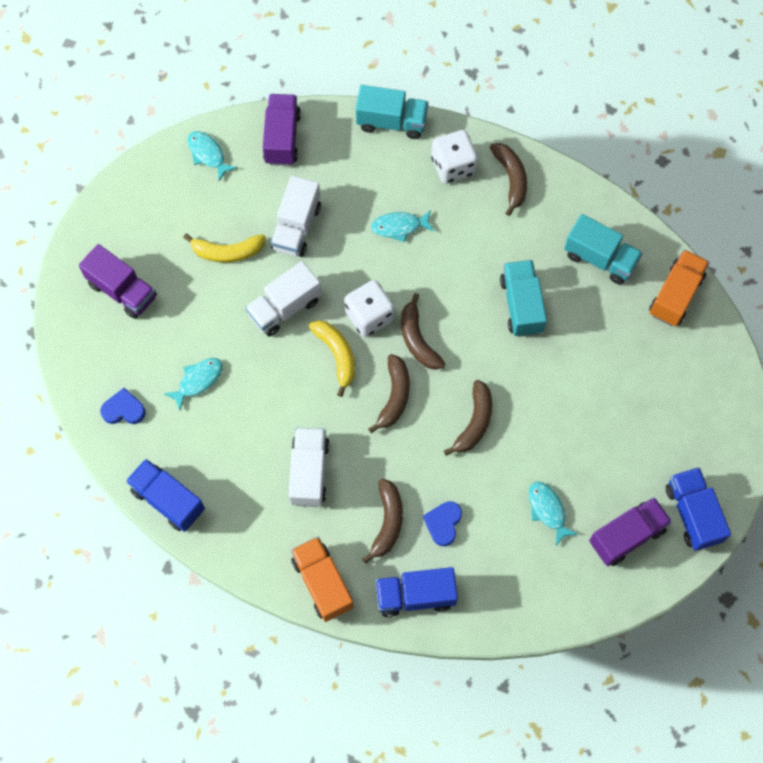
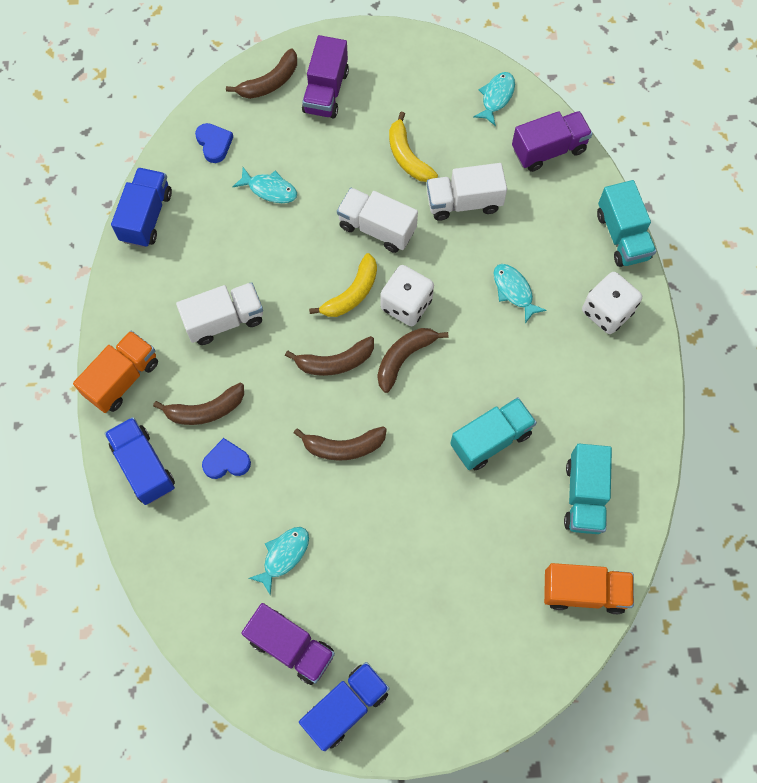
camera: 65 degrees right, 0 degrees up
(511, 179) = (624, 372): brown banana -> brown banana (269, 82)

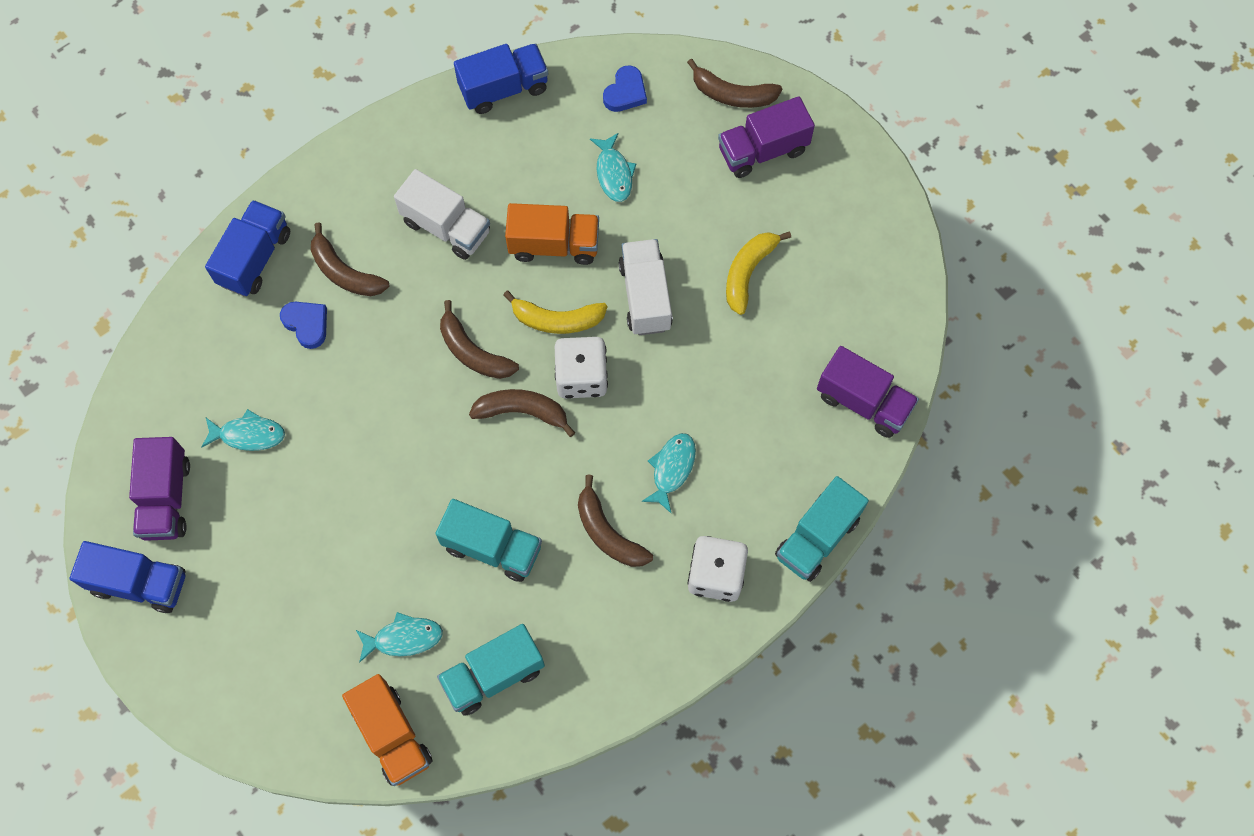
camera: 55 degrees right, 0 degrees up
(122, 378) = (327, 182): orange truck -> orange truck (554, 244)
(343, 447) = (391, 416): brown banana -> brown banana (607, 532)
(464, 202) = (737, 358): white truck -> none
(496, 97) = (886, 312): turquoise fish -> turquoise fish (403, 638)

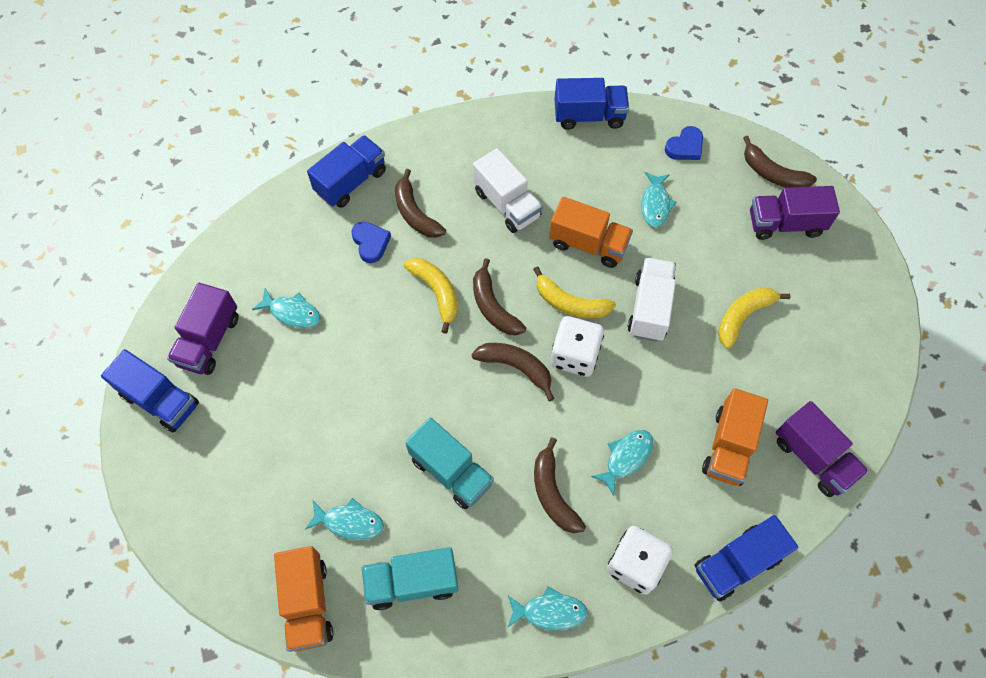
camera: 20 degrees right, 5 degrees down
(404, 357) = (437, 293): none -> yellow banana
(645, 653) = (550, 612): none -> turquoise fish
(774, 420) = (729, 446): none -> orange truck
(817, 537) = (737, 563): turquoise truck -> blue truck

